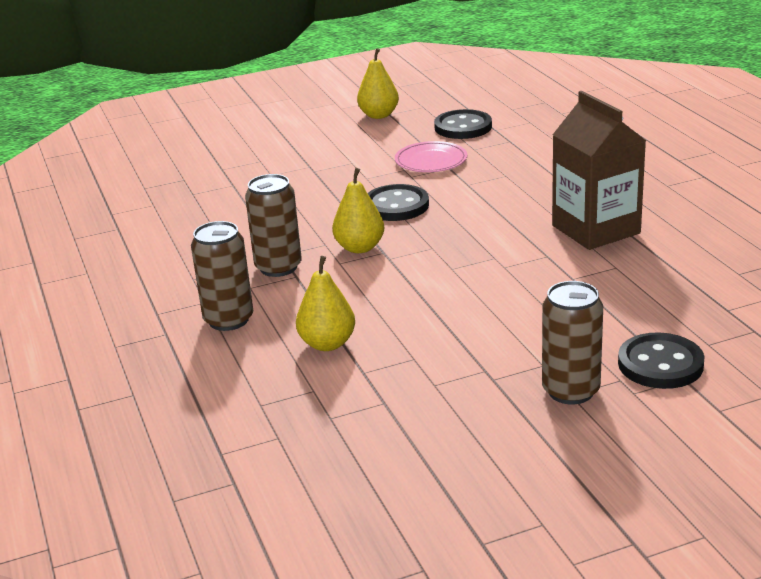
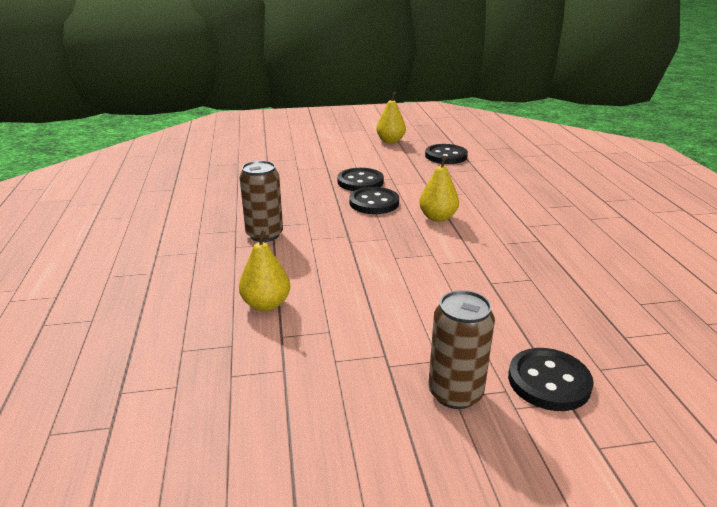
camera: 10 degrees right, 0 degrees up
(228, 320) = (203, 270): brown can -> none
(360, 248) = (332, 230): yellow pear -> yellow pear (438, 217)
(365, 180) = (360, 182): none -> black button
(431, 161) = (413, 175): pink plate -> none
(596, 229) = (522, 245): brown carton -> none

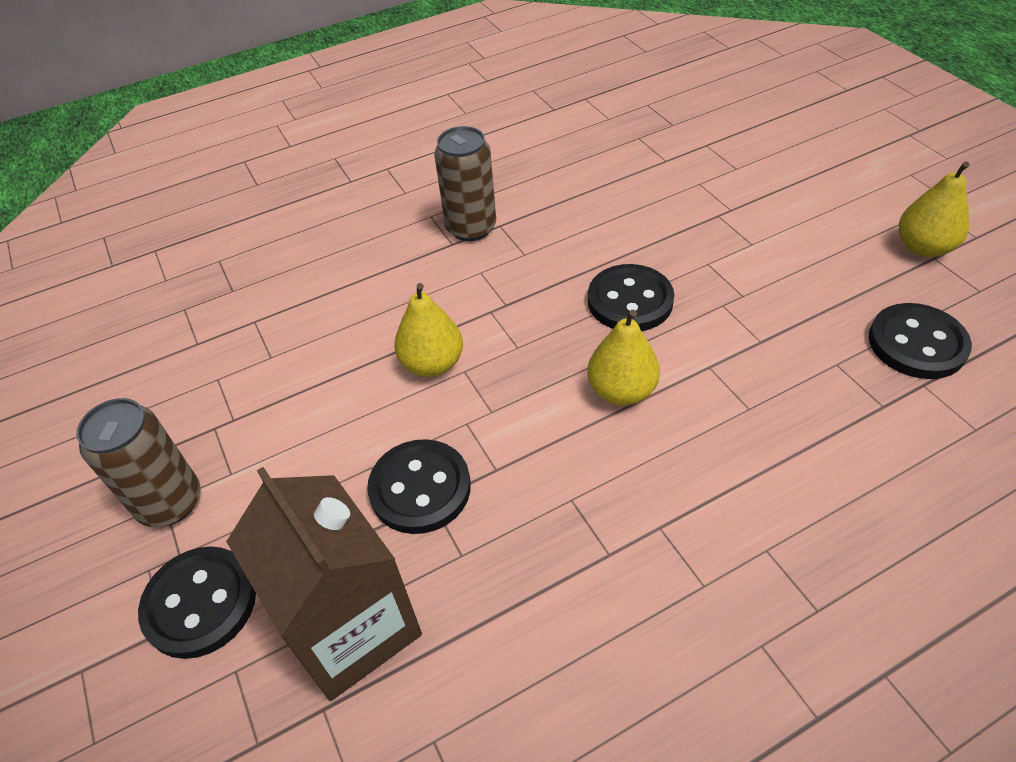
camera: 75 degrees right, 20 degrees up
(266, 304) = (311, 287): yellow pear -> yellow pear (432, 364)
(360, 182) = (700, 263): black button -> black button (420, 488)
(572, 321) = (351, 626): none -> brown carton

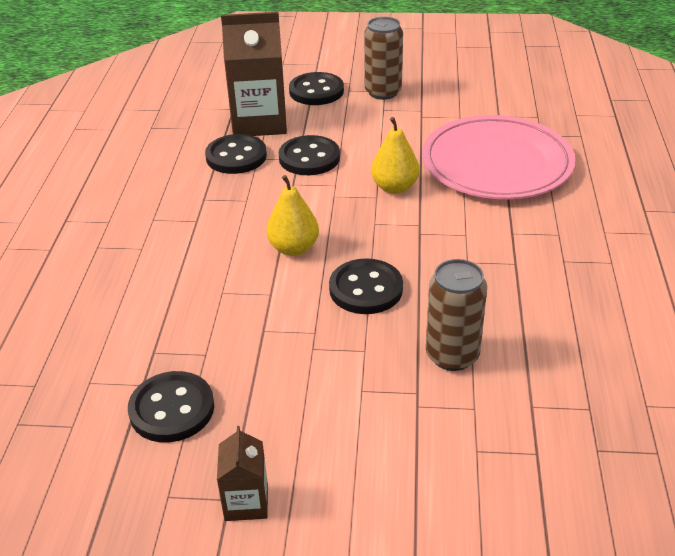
camera: 120 degrees right, 10 degrees down
(322, 301) = (496, 163): none -> pink plate
(471, 228) = (524, 248): brown can -> brown can (452, 355)
(475, 588) = (236, 156): none -> black button
(923, 247) = (246, 502): yellow pear -> brown carton

